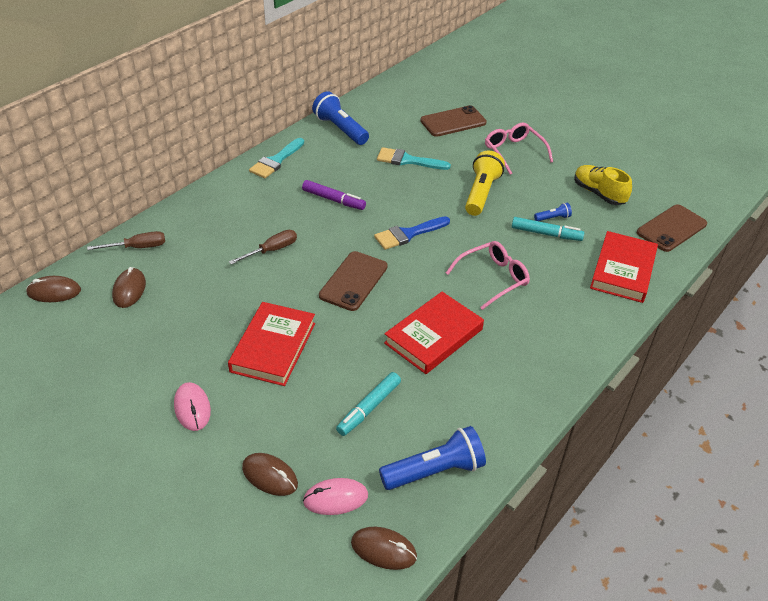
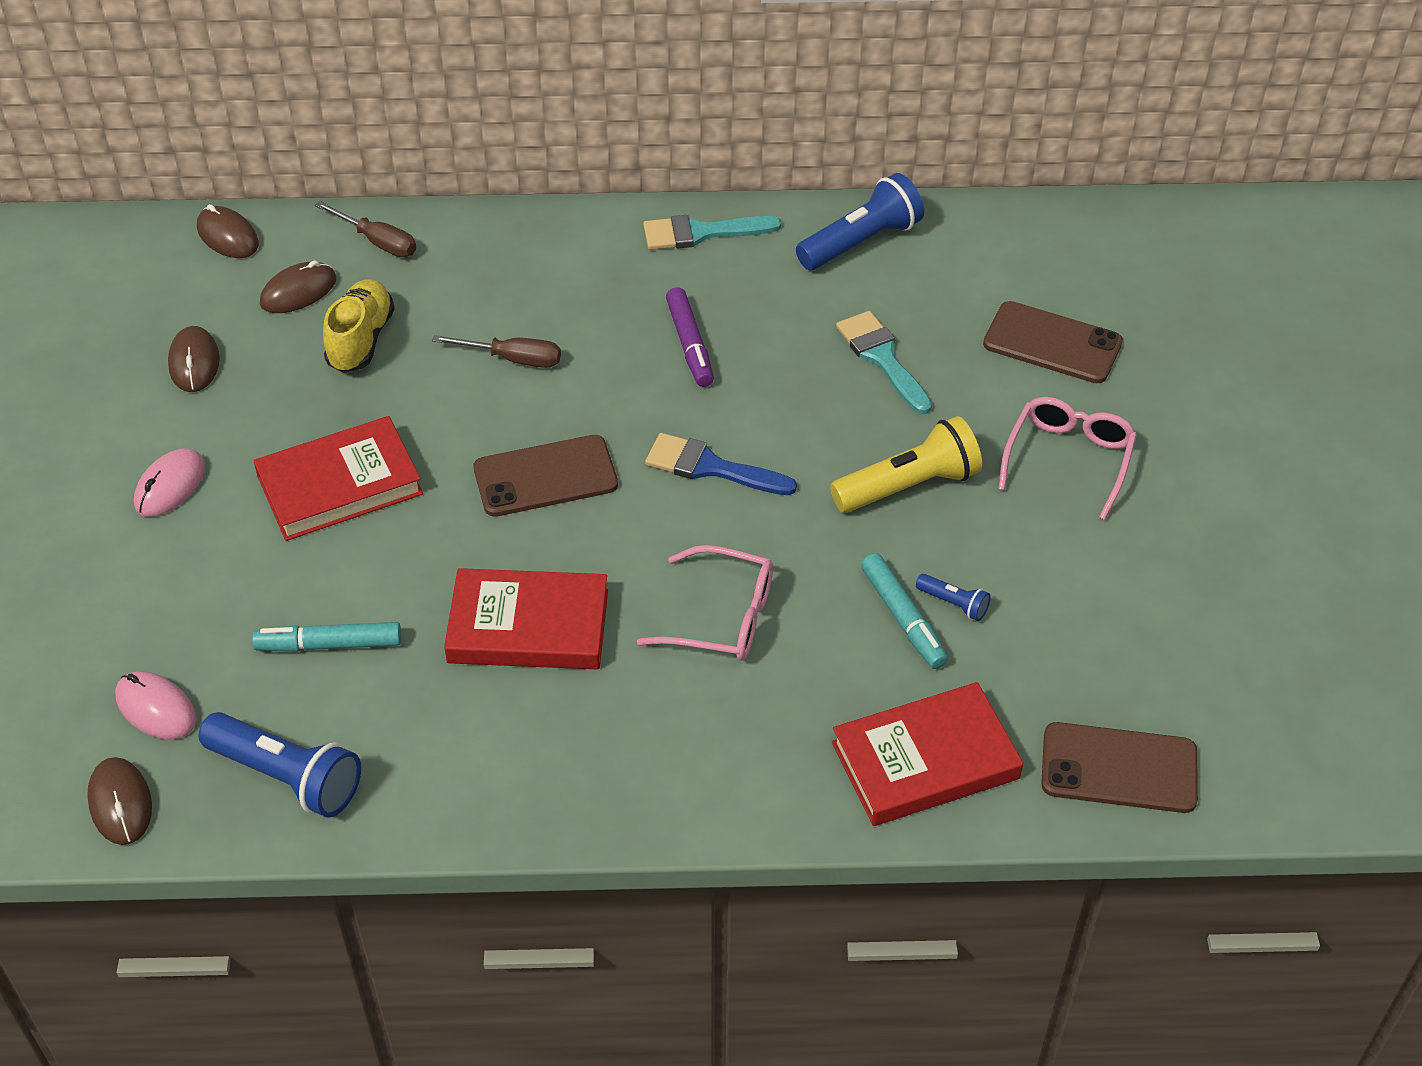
camera: 50 degrees right, 5 degrees up
(270, 476) = (134, 626): brown mouse -> brown mouse (194, 362)
(340, 129) = (861, 242): blue flashlight -> blue flashlight turned 45 degrees clockwise
(598, 193) = (1094, 624): yellow shoe -> yellow shoe (361, 340)

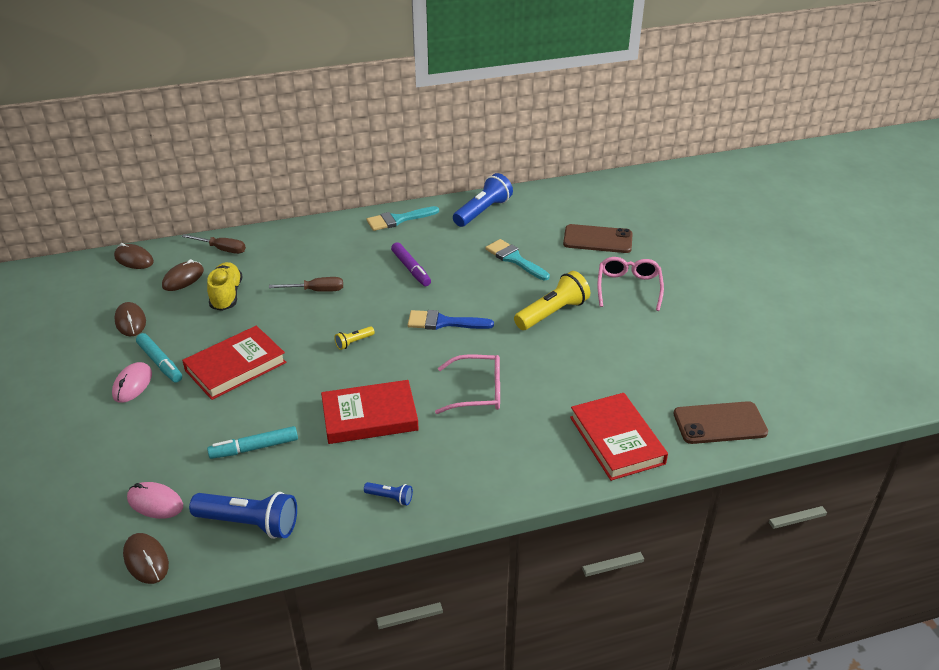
camera: 15 degrees left, 10 degrees down
(545, 477) = (354, 342): brown phone -> yellow flashlight
(903, 617) = (575, 374): turquoise marker -> turquoise marker (160, 362)
(925, 761) = (617, 440): red book -> red book turned 75 degrees counterclockwise
(953, 603) = (599, 362): blue flashlight -> blue flashlight (390, 497)

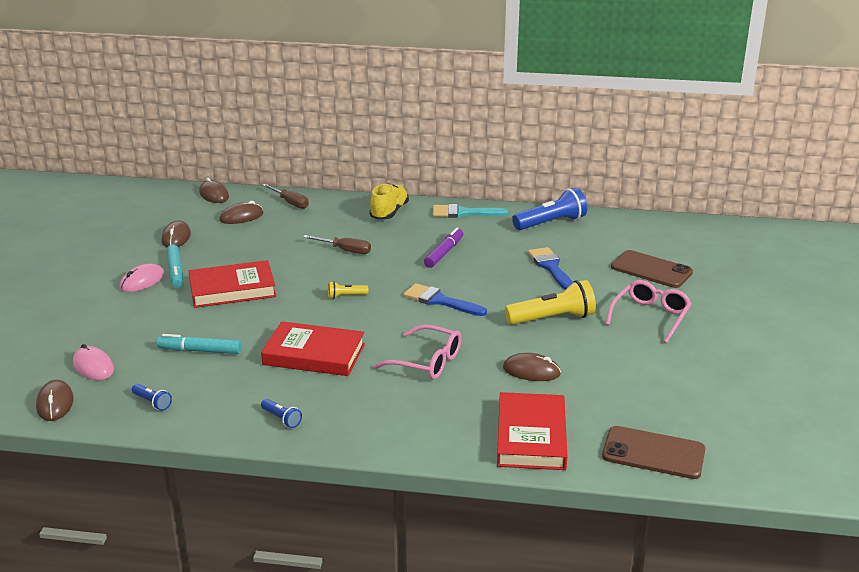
camera: 25 degrees right, 10 degrees down
(226, 295) = (266, 236): yellow shoe -> yellow shoe (389, 212)
(249, 523) = (152, 402): blue flashlight -> blue flashlight, size x0.47
(411, 269) = (444, 253): purple marker -> purple marker turned 150 degrees counterclockwise
(514, 259) = (551, 267): turquoise brush -> blue brush
(572, 373) = (531, 371): none -> brown mouse

